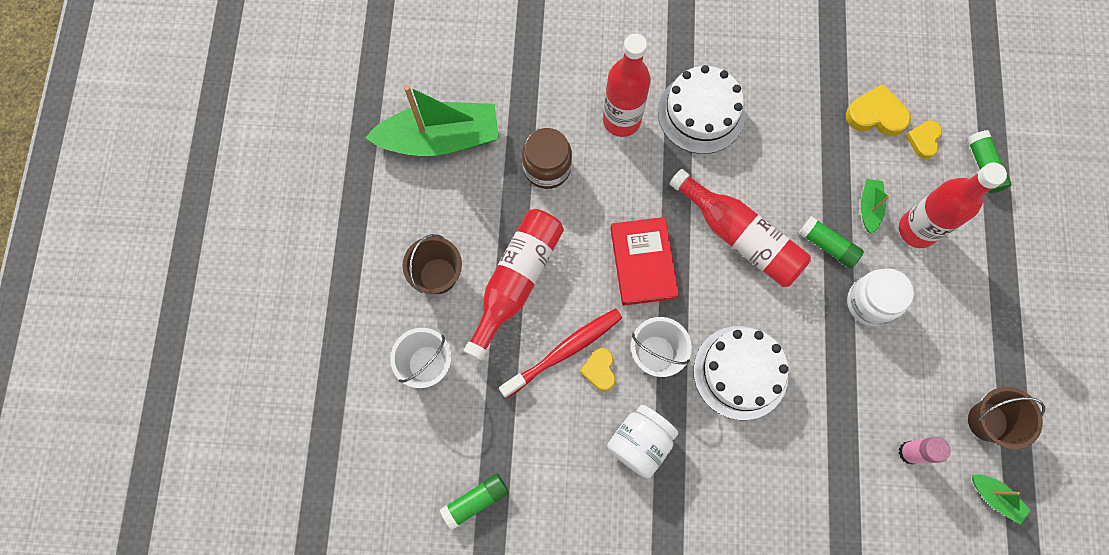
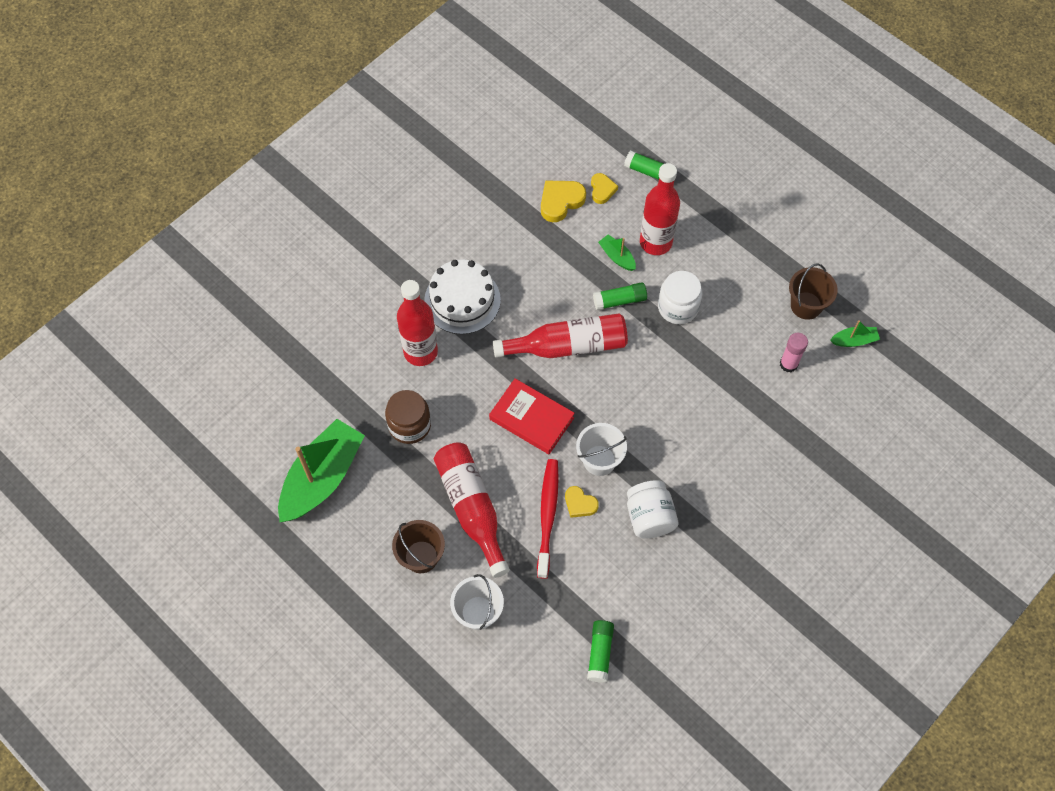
camera: 50 degrees left, 10 degrees down
(740, 372) = (656, 419): white cake -> none
(923, 140) = (602, 190): yellow heart -> yellow heart turned 150 degrees counterclockwise

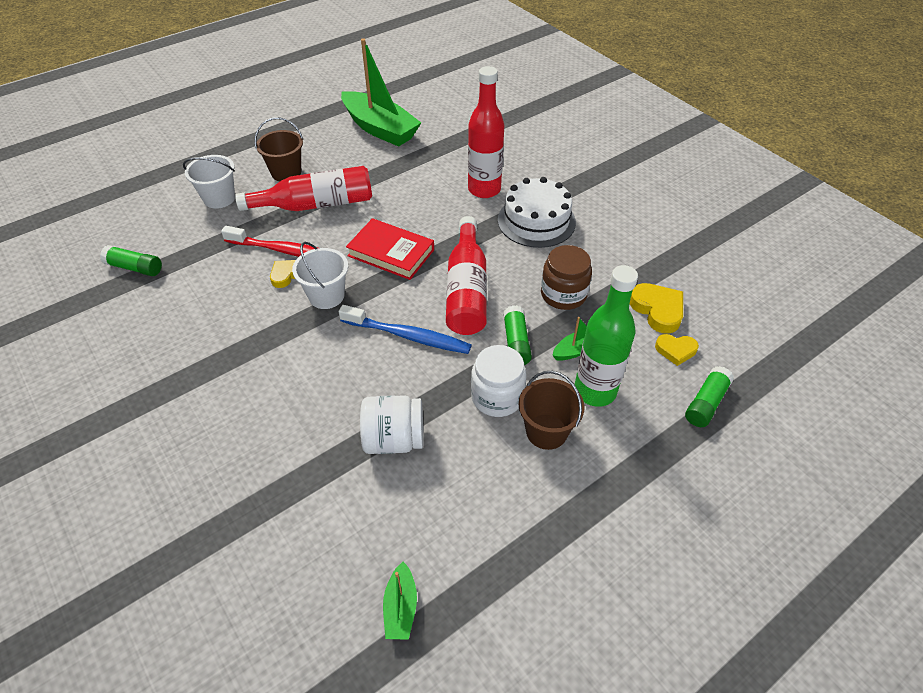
camera: 100 degrees right, 15 degrees down
(409, 425) = (411, 177): brown jar -> brown jar (563, 294)
(531, 418) = (391, 253): red book -> red book turned 75 degrees clockwise
(631, 382) = (408, 336): none -> blue toothbrush
(649, 517) = (247, 325): white jar -> white jar (394, 439)
(655, 242) = (595, 391): red bottle -> green bottle
(788, 364) = (386, 505): pink glue stick -> none
(806, 305) = (473, 552): brown bucket -> brown bucket (546, 431)

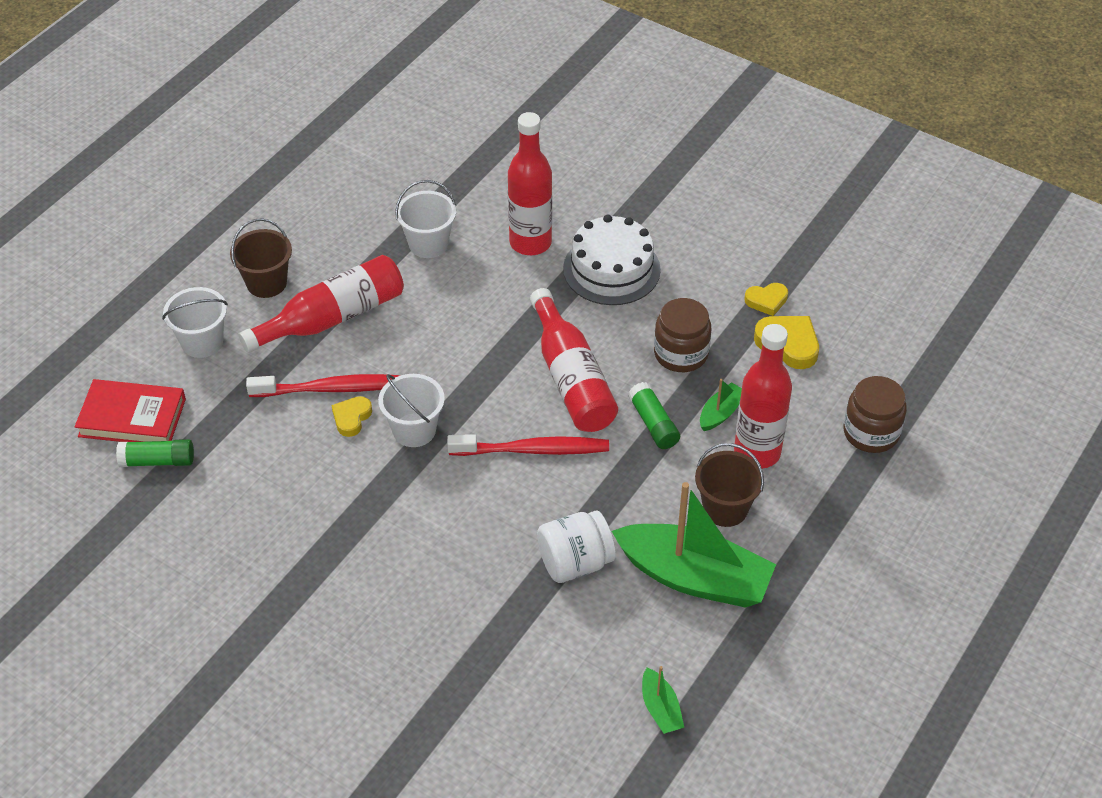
camera: 20 degrees left, 0 degrees up
(380, 129) = (353, 187): green boat -> green boat (694, 577)
(391, 253) = (460, 356): red book -> red book (132, 417)
(408, 336) = (533, 450): blue toothbrush -> red toothbrush
(410, 174) = (428, 244): none -> white bucket
(497, 397) = (660, 488): white jar -> none
(595, 391) = (757, 452): green bottle -> red bottle
(675, 350) = (822, 385): yellow heart -> yellow heart (766, 301)
(706, 403) = (871, 432): green glue stick -> brown jar

